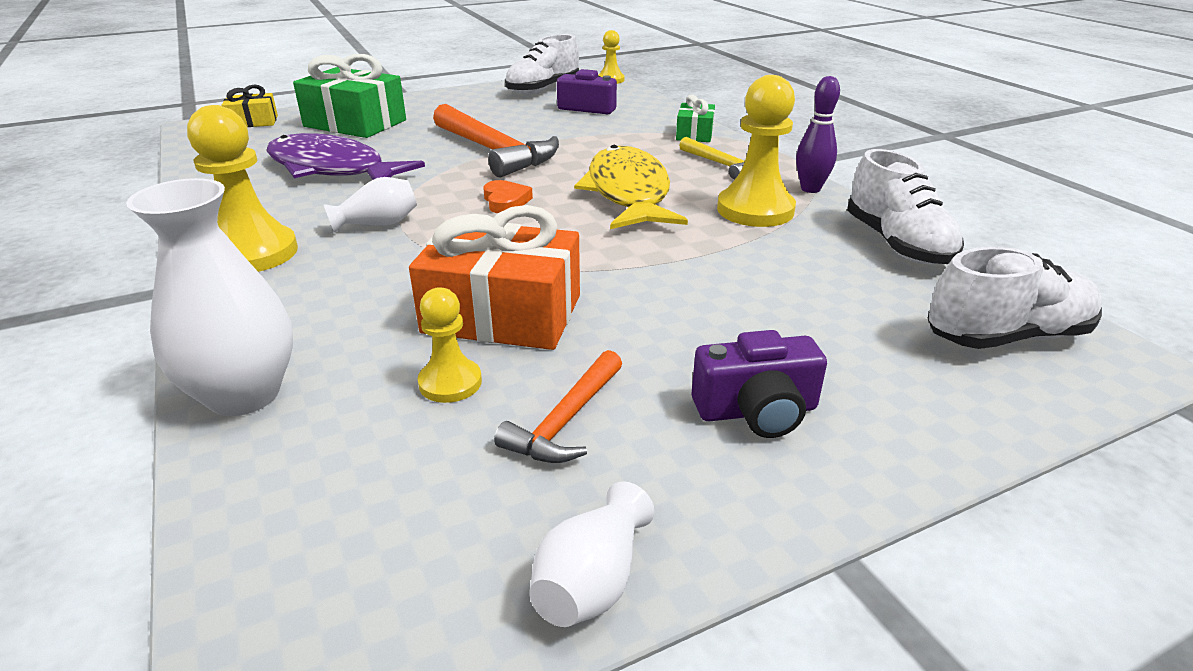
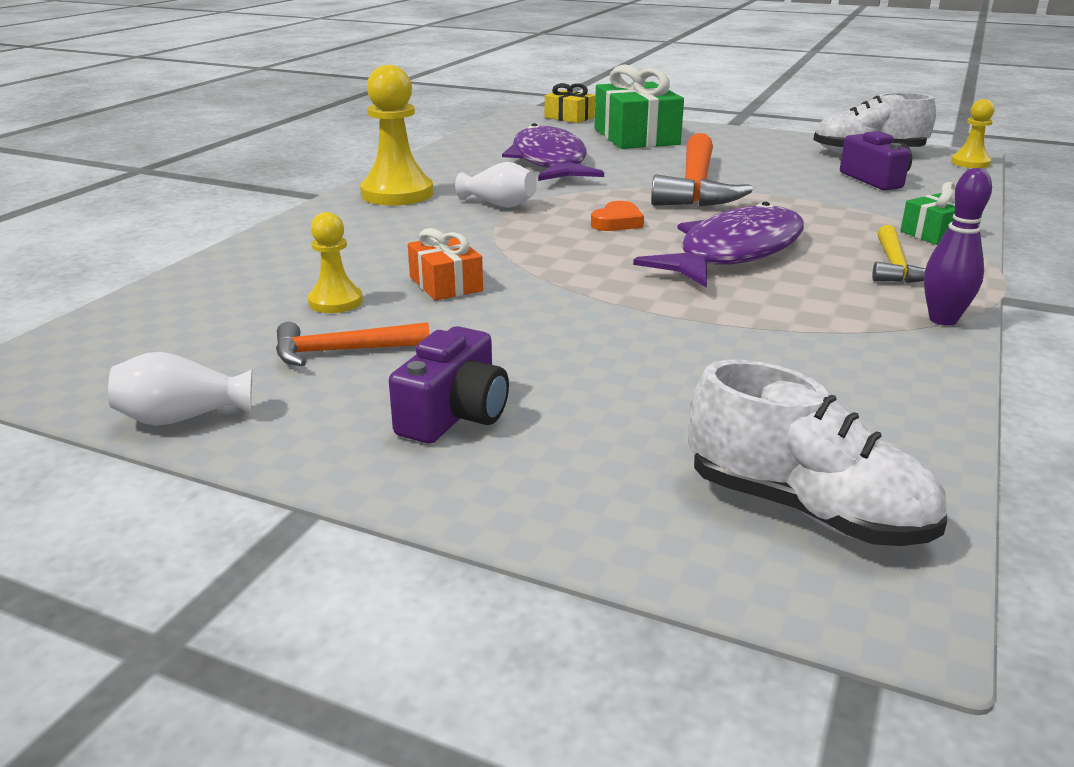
camera: 50 degrees right, 5 degrees down
(244, 394) = (246, 258): white vase -> none
(502, 314) = (445, 284): orange gift -> orange gift, size x0.53
(628, 193) = (734, 253): yellow fish -> purple fish
(755, 210) = (824, 310): yellow pawn -> none
(756, 411) = (454, 415): purple camera -> purple camera turned 105 degrees counterclockwise
(897, 244) = (909, 398): white shoe -> none

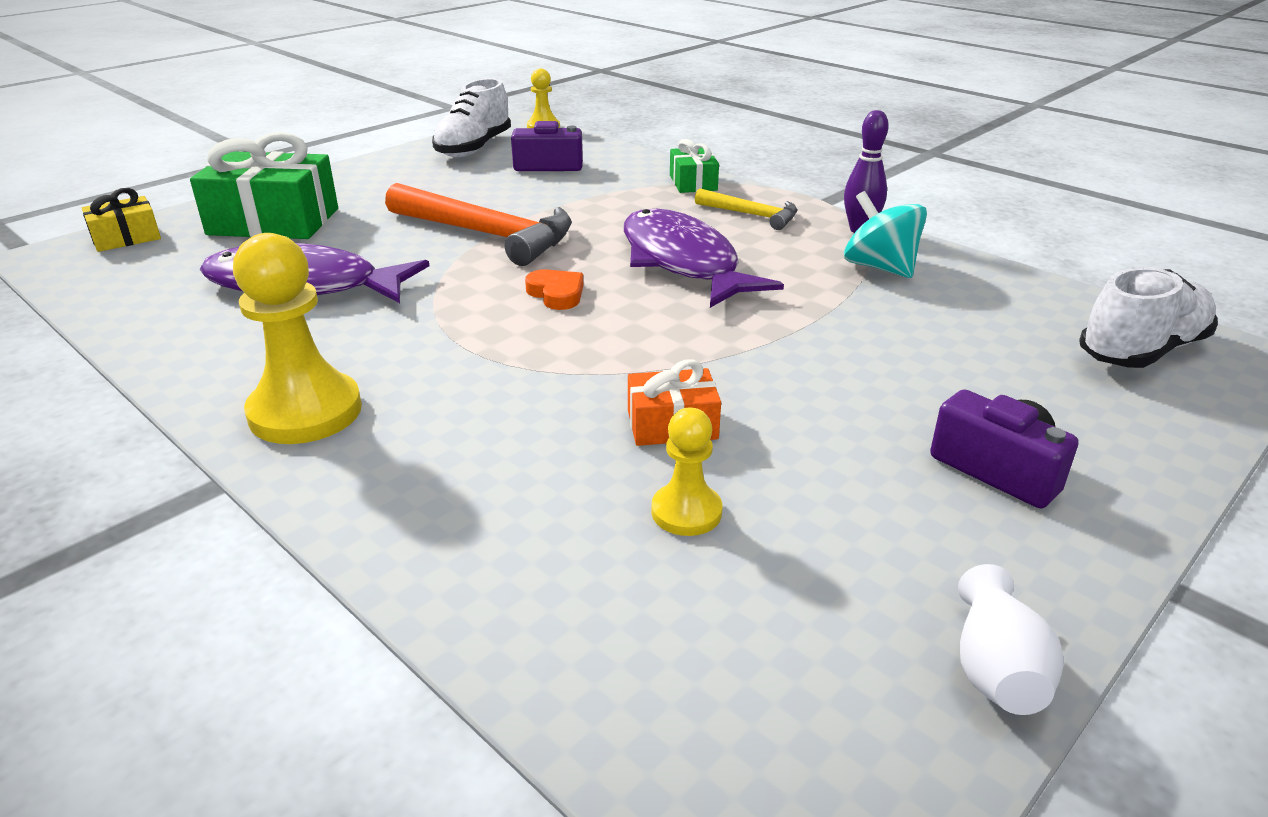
camera: 70 degrees left, 5 degrees up
(341, 351) = (837, 523): orange hammer -> none
(499, 204) = (431, 347): white vase -> none
(847, 337) = (879, 267): none -> turquoise spinning top

